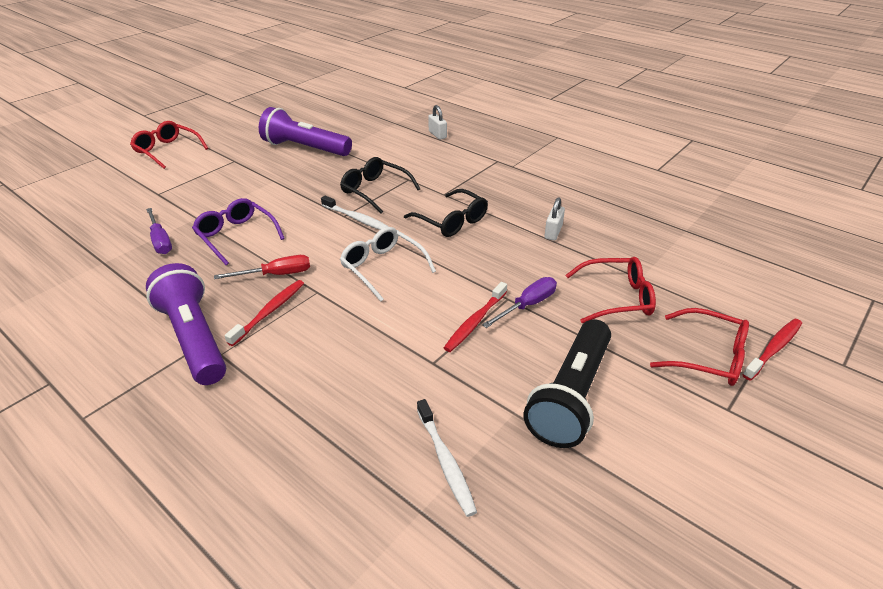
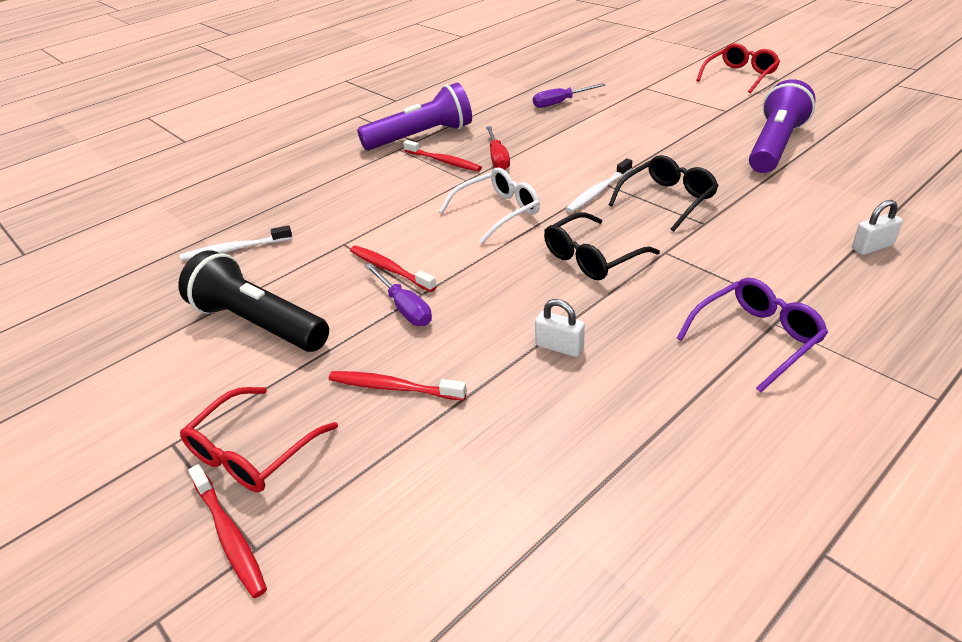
camera: 100 degrees right, 0 degrees up
(236, 236) = (566, 132): purple glasses -> purple glasses (756, 338)
(617, 298) = (393, 387): red glasses -> red toothbrush

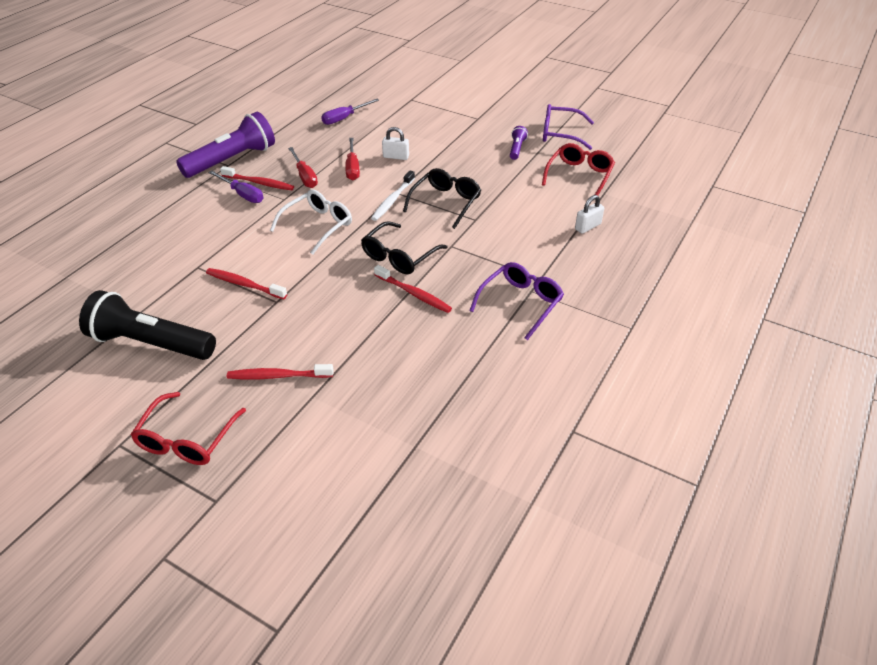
camera: 20 degrees left, 5 degrees up
(229, 536) = (193, 496): red toothbrush -> red toothbrush (414, 294)
(235, 249) = (101, 283): white toothbrush -> none
(404, 307) = (266, 314): purple screwdriver -> purple screwdriver (242, 194)
(557, 153) = (352, 168): none -> red screwdriver
(559, 347) = (390, 328): white padlock -> white padlock (396, 157)
(740, 76) = (484, 84): red glasses -> red glasses (579, 175)
(775, 146) = (517, 149): purple flashlight -> purple flashlight, size x0.44
(838, 132) = (560, 134): none -> purple glasses

